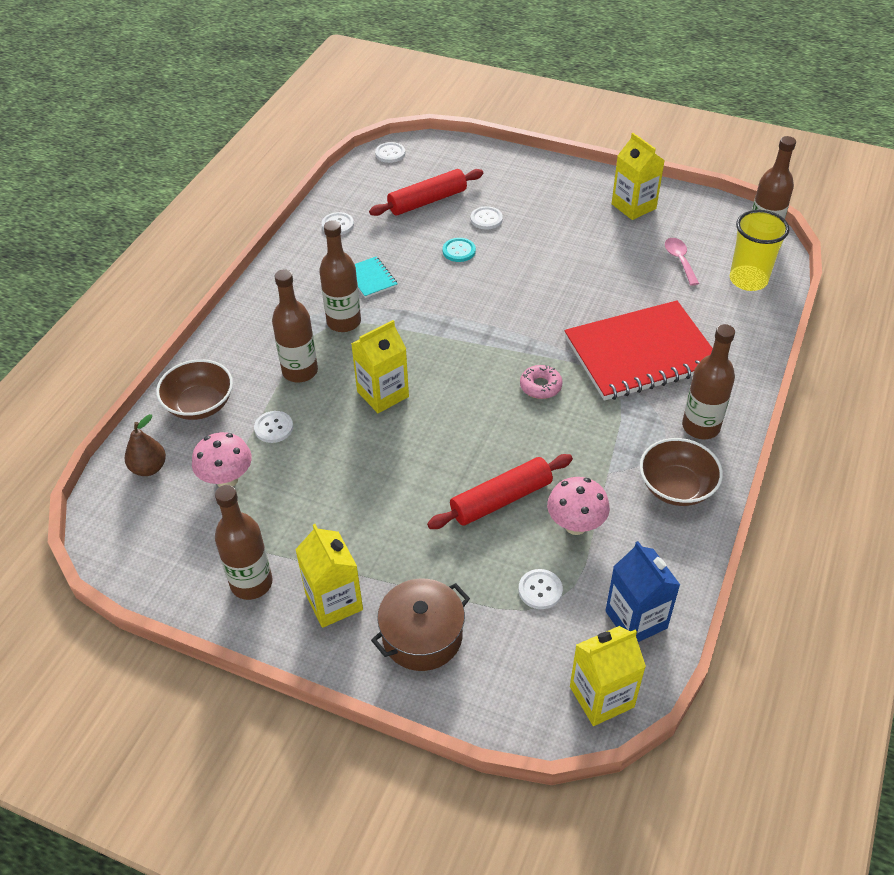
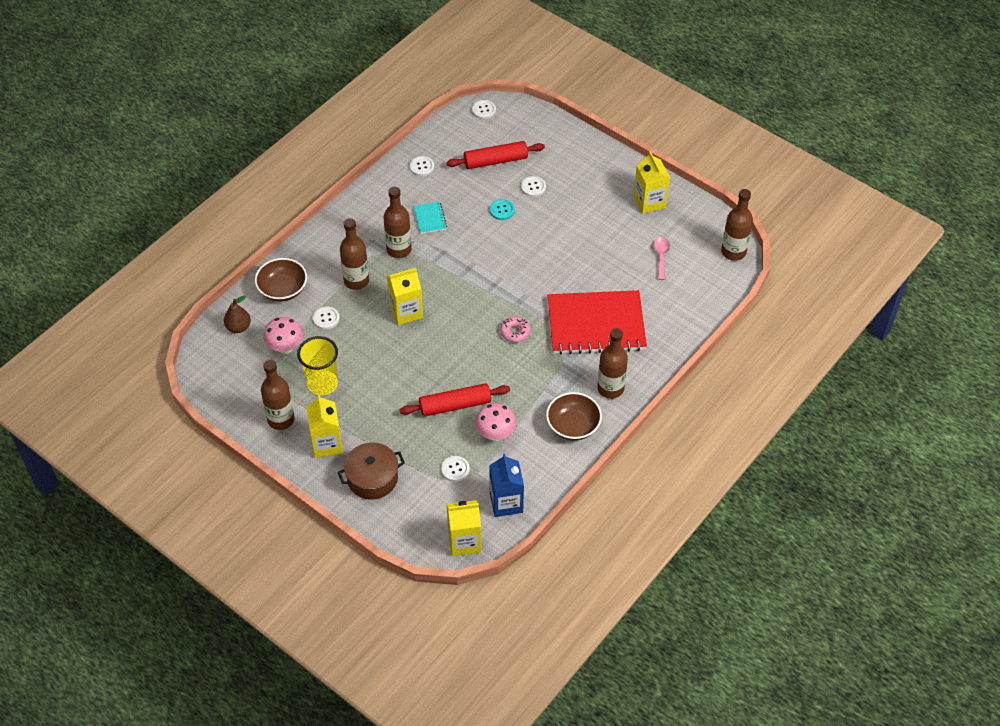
camera: 15 degrees right, 5 degrees up
(748, 280) = (703, 285): yellow cup -> yellow cup (322, 384)

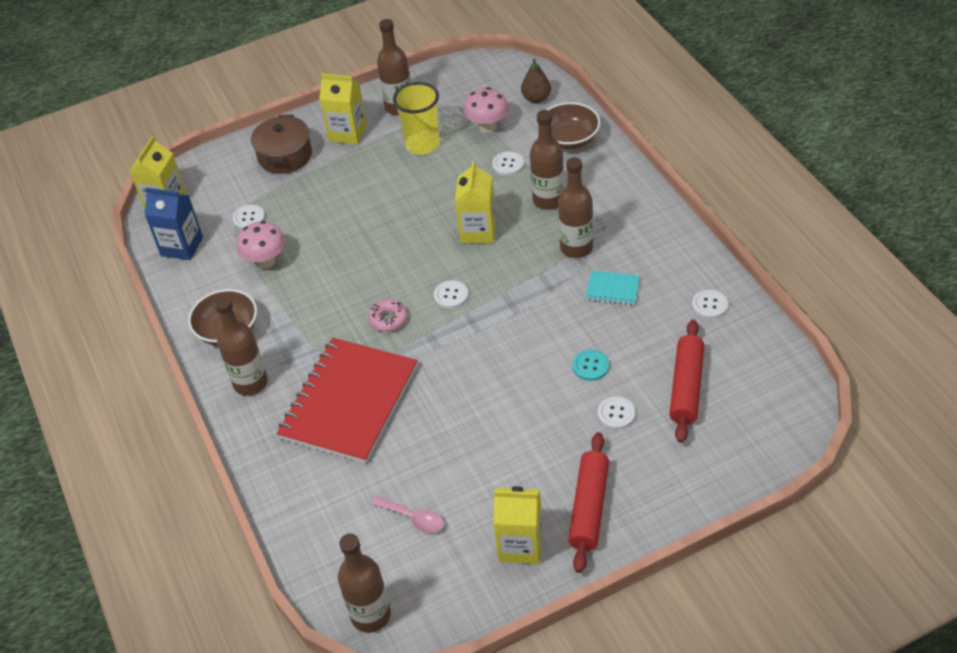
camera: 120 degrees right, 5 degrees down
(455, 405) = (325, 239): red rolling pin -> red rolling pin (589, 507)
(484, 110) = (797, 404): white button -> white button (451, 295)

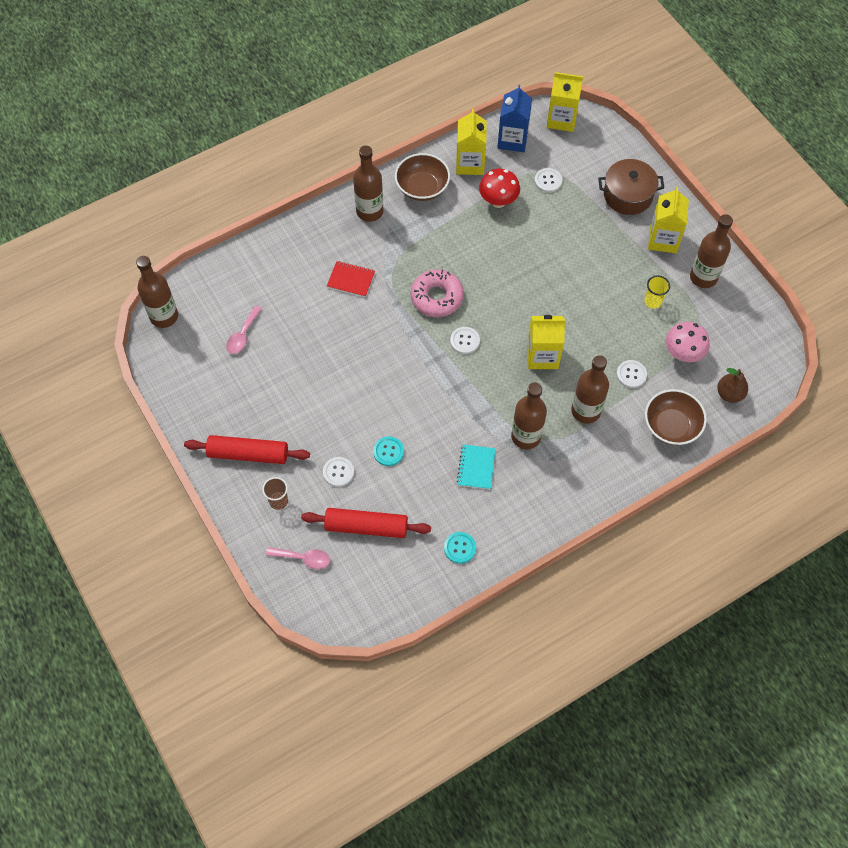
camera: 80 degrees right, 15 degrees up
(266, 261) = (498, 201): pink mushroom -> red mushroom
(349, 402) = (351, 280): red notebook -> red notebook, size x0.41
(388, 319) = (437, 297): pink donut -> pink donut, size x1.61
(422, 144) = (653, 301): yellow cup -> yellow cup, size x0.54
(520, 545) = (216, 408): yellow carton -> yellow carton (470, 163)
(654, 474) = (278, 501): none -> brown cup
(710, 305) = (460, 548): white button -> turquoise button
(729, 447) = (303, 558): none -> pink spoon

